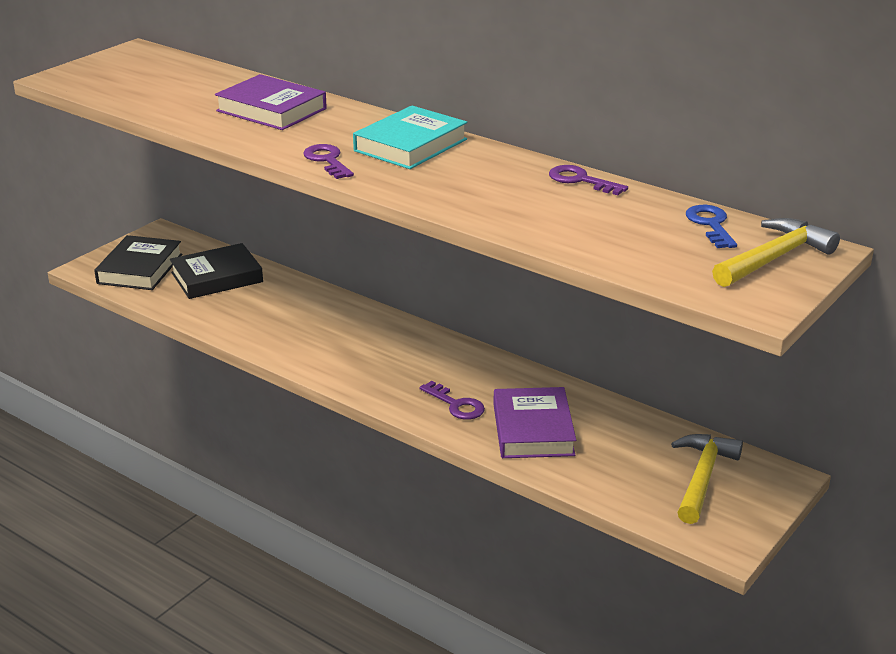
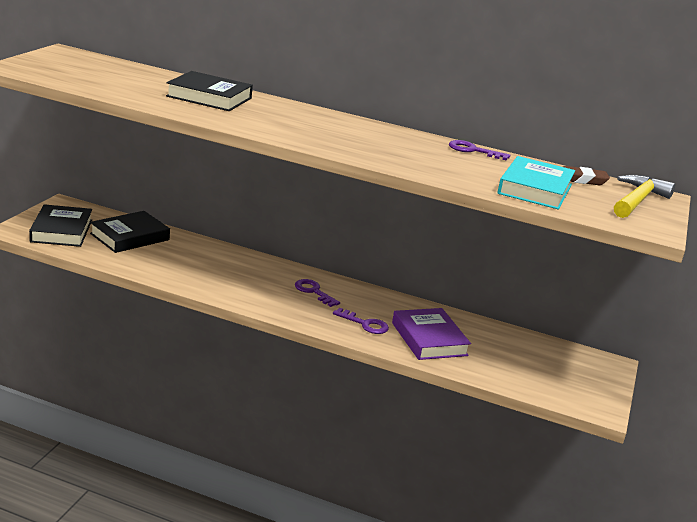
camera: 20 degrees left, 5 degrees down
(271, 110) = (209, 97): purple book -> black book
(327, 160) = (281, 133): purple key -> purple key (314, 292)
(410, 145) = (334, 124): turquoise book -> turquoise book (535, 189)
(702, 478) = (560, 366): yellow hammer -> none
(711, 225) = (581, 180): blue key -> brown eraser

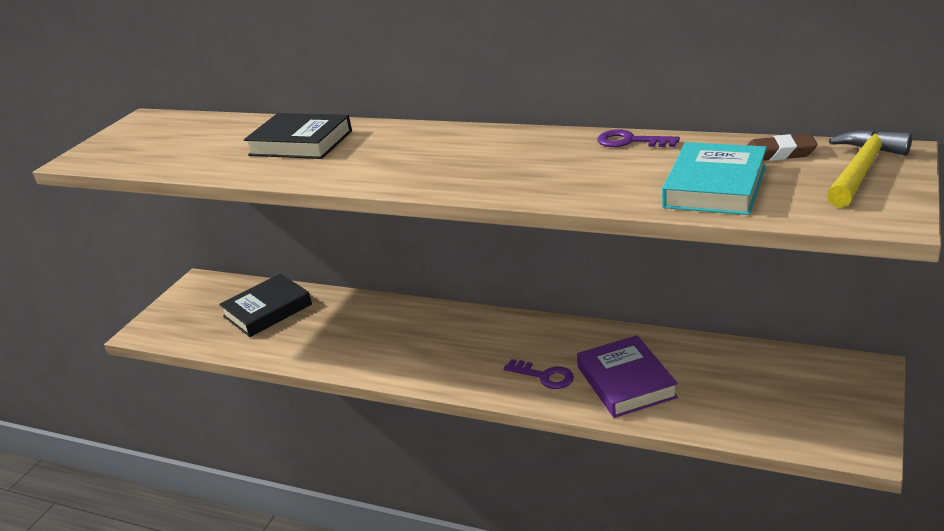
camera: 10 degrees right, 5 degrees up
(61, 231) = (192, 320): black book -> none
(314, 292) = (480, 341): purple key -> none

